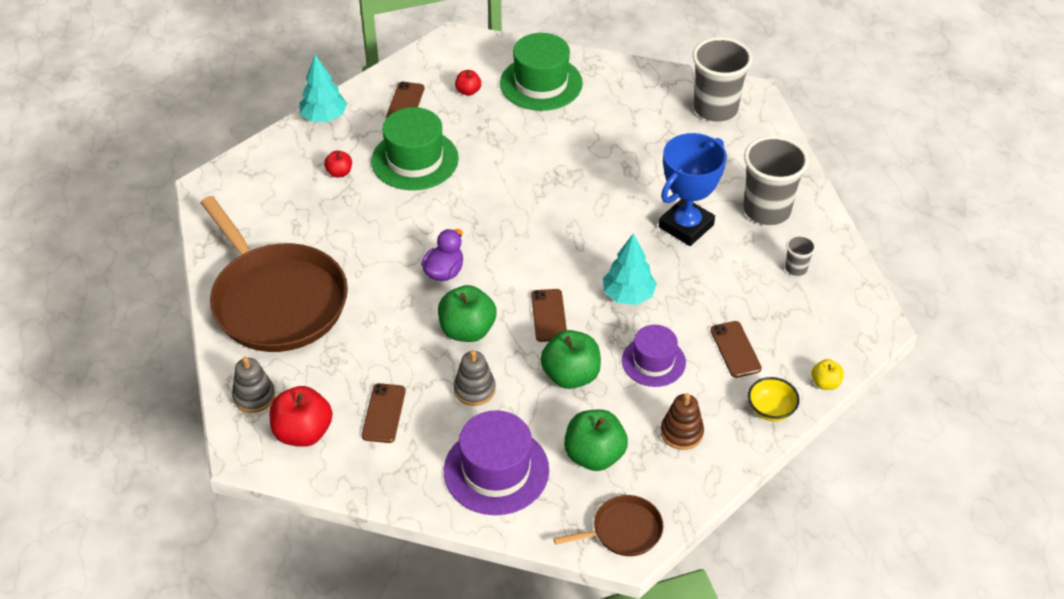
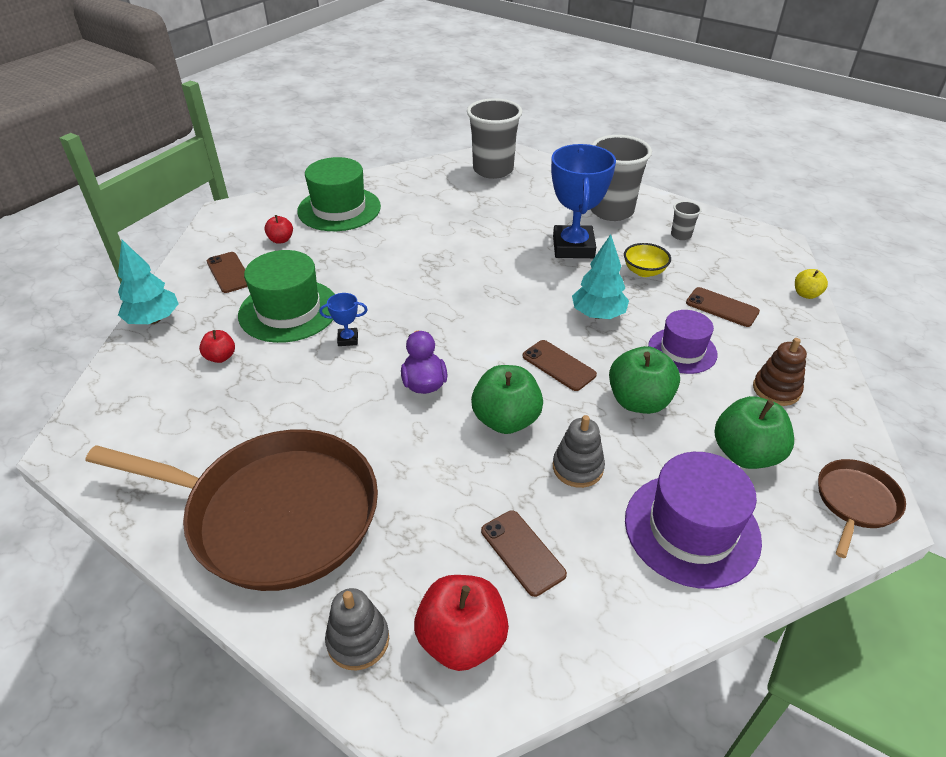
camera: 40 degrees left, 5 degrees down
(430, 207) = (348, 339): none -> blue trophy
(771, 409) = (803, 333): yellow bowl -> yellow bowl (644, 271)

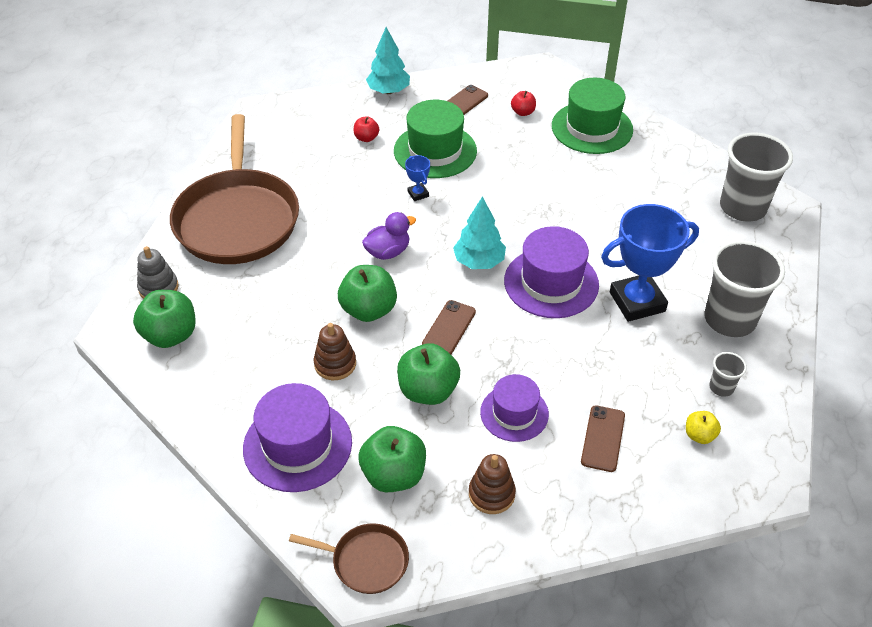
camera: 70 degrees right, 5 degrees up
(462, 639) = (170, 335): red apple -> green apple
(522, 552) = (245, 349): brown phone -> none
(528, 286) = (551, 283): none -> purple hat
(577, 467) = (335, 364): grey stacking toy -> brown stacking toy
(598, 315) = (535, 341): turquoise tree -> turquoise tree (479, 262)
(644, 271) = (629, 365): yellow bowl -> none
(806, 294) = (673, 515): yellow apple -> yellow apple (699, 435)

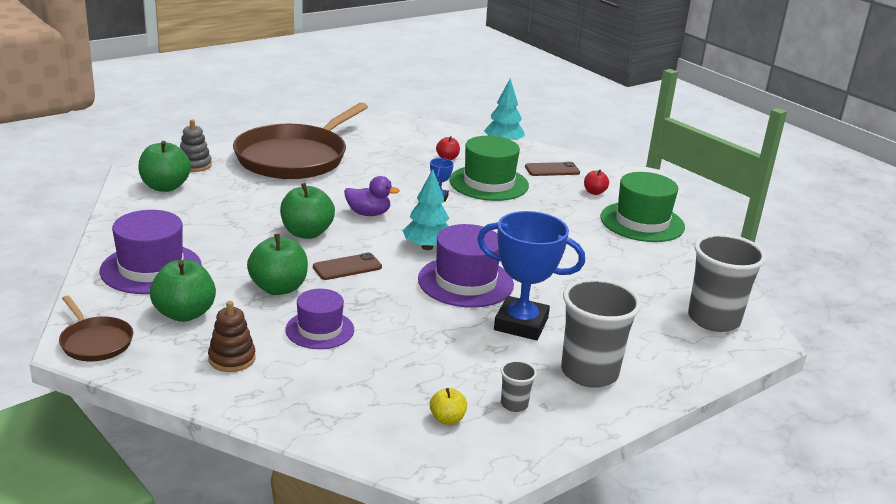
camera: 35 degrees right, 20 degrees down
(335, 364) = (240, 246): brown stacking toy -> none
(603, 438) = (364, 377): brown phone -> none

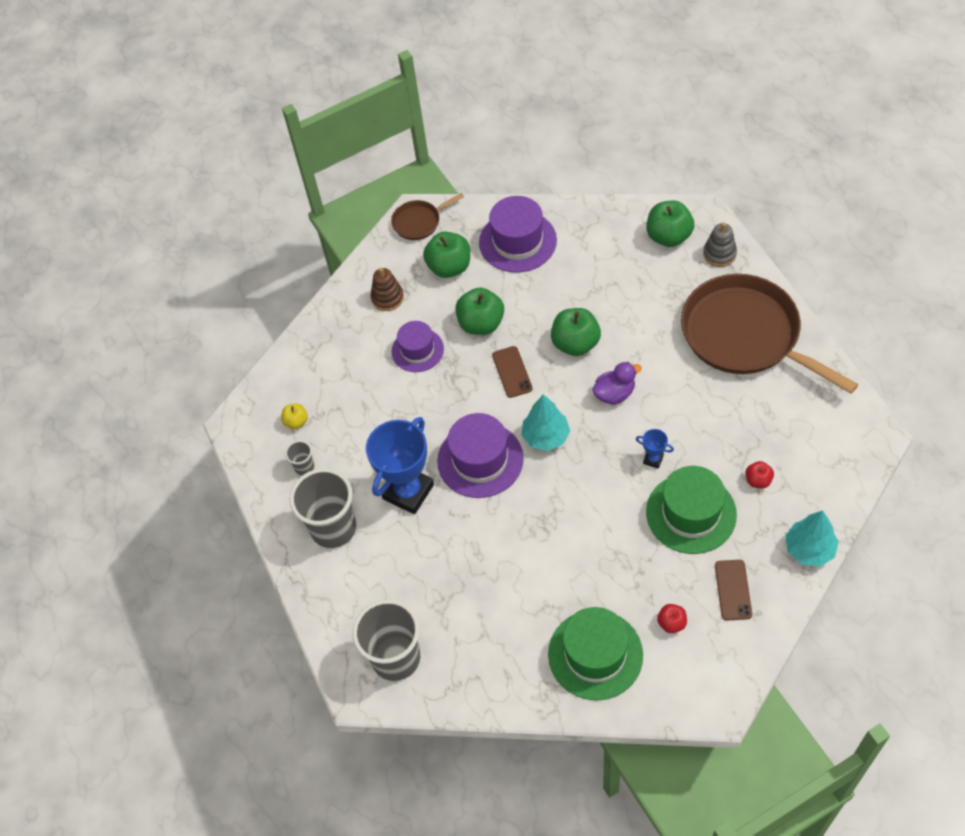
camera: 110 degrees right, 30 degrees up
(368, 214) = (614, 394): purple duck -> purple duck turned 135 degrees counterclockwise

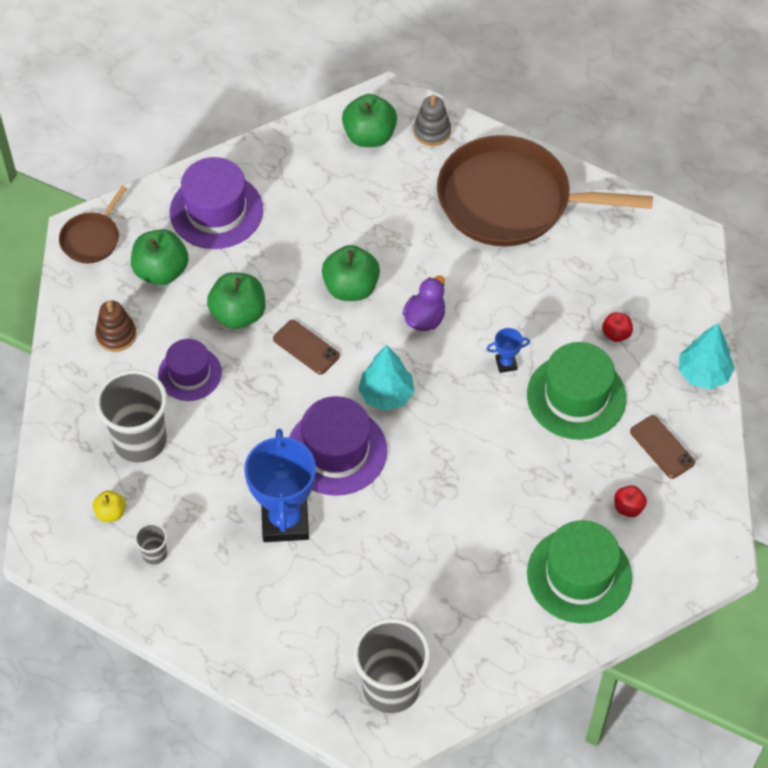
camera: 40 degrees left, 0 degrees up
(333, 528) = (233, 598): grey cup -> grey cup (140, 441)

